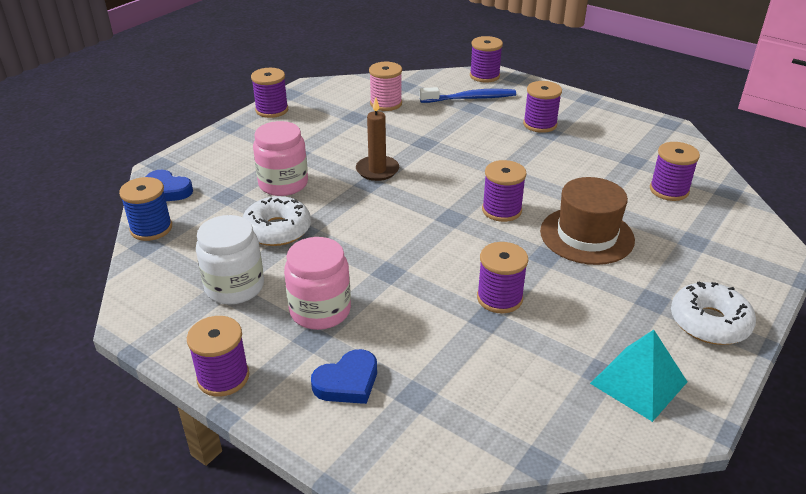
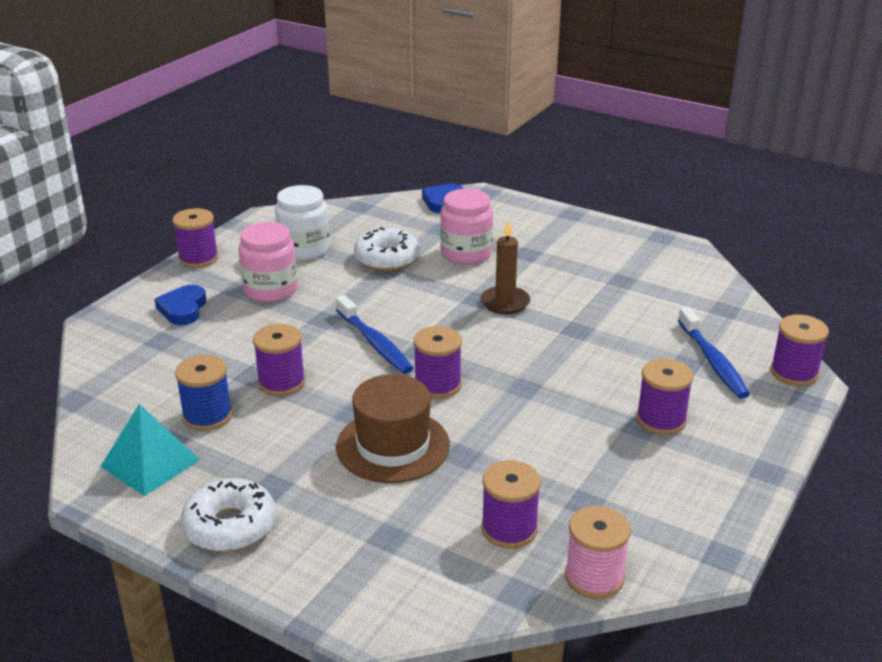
camera: 85 degrees right, 5 degrees down
(151, 228) = (383, 204): blue spool -> blue spool (207, 416)
(272, 110) = (616, 231): purple spool -> none
(347, 382) = (183, 309): blue heart -> blue heart turned 45 degrees clockwise
(386, 103) = (666, 299): pink spool -> pink spool (594, 577)
(435, 241) = (375, 343): none -> blue toothbrush

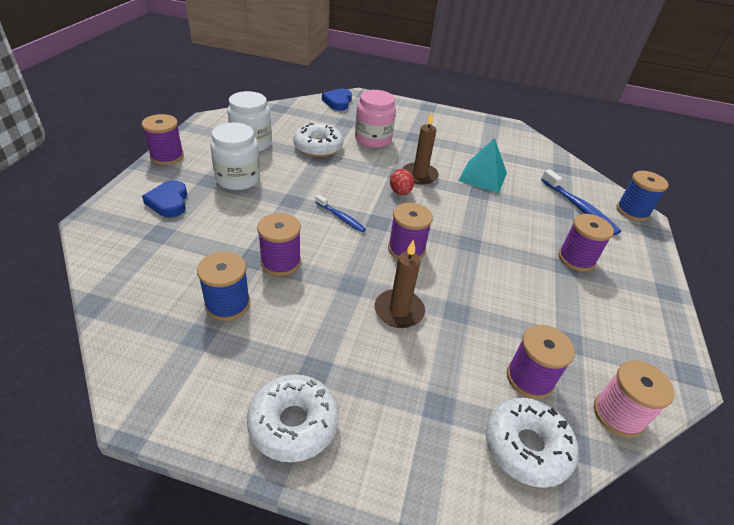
camera: 20 degrees left, 10 degrees up
(150, 463) = (190, 364): turquoise pyramid -> turquoise pyramid (483, 176)
(270, 290) = (238, 179): pink jar -> white jar
(375, 343) = (341, 217): blue toothbrush -> blue toothbrush, size x0.61
(393, 446) = (399, 311): brown hat -> brown candle
(464, 585) = (526, 447): none -> white donut
(466, 321) = (400, 192): none -> red egg
(794, 373) = (632, 211): purple spool -> blue spool

